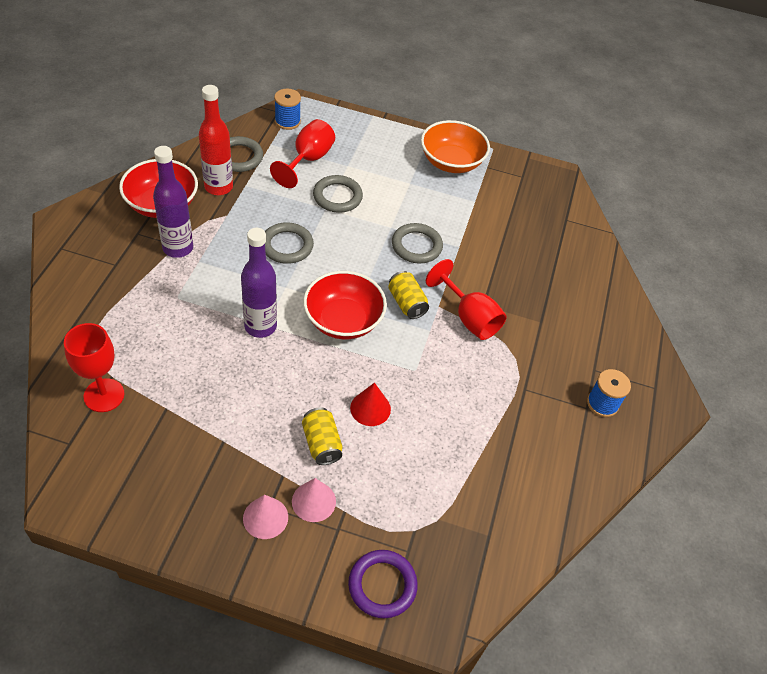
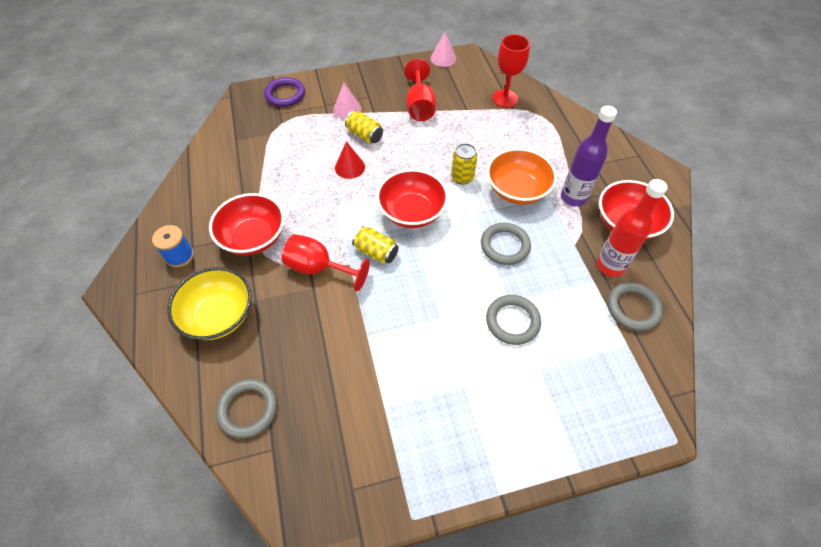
camera: 155 degrees right, 5 degrees up
(260, 326) = (462, 177): purple bottle -> yellow can
(265, 517) = (366, 92): pink cone -> pink cone (443, 58)
(287, 121) = (646, 388): blue spool -> none
(308, 160) = (577, 348): red goblet -> red goblet (419, 106)
(416, 246) = (404, 311): grey ring -> grey ring (248, 409)
(451, 162) = (443, 453): orange bowl -> orange bowl (517, 190)
(519, 382) = (253, 237): none -> red bowl
(578, 326) = (219, 315): none -> yellow bowl

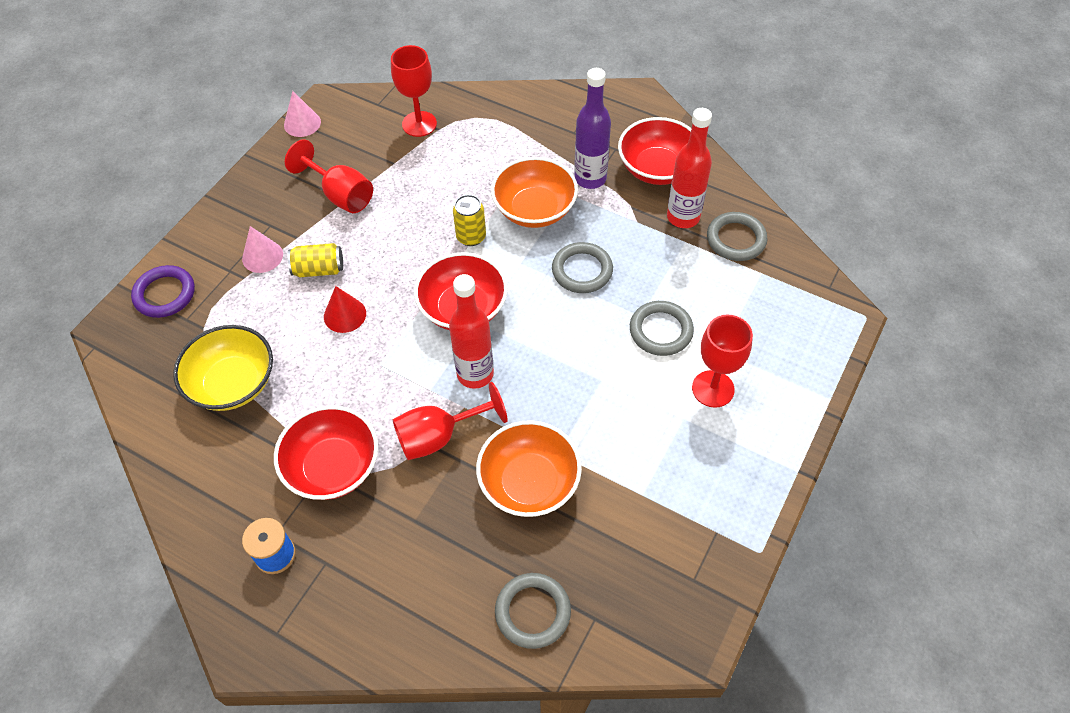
camera: 45 degrees left, 0 degrees up
(219, 315) = (396, 567): yellow bowl -> yellow bowl (233, 383)
(332, 337) = (529, 482): none -> orange bowl
(376, 252) = (475, 374): yellow can -> red bottle
(504, 386) = (713, 389): none -> red goblet

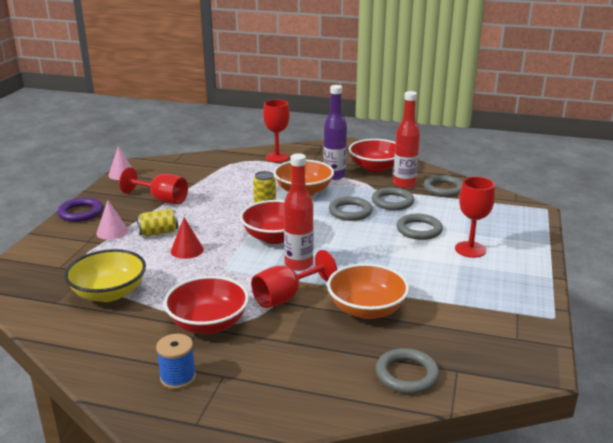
camera: 15 degrees left, 30 degrees down
(165, 294) = (38, 257): purple ring -> purple ring (80, 213)
(419, 124) = (206, 166): red goblet -> red goblet (277, 157)
(649, 258) = (392, 202): none -> grey ring

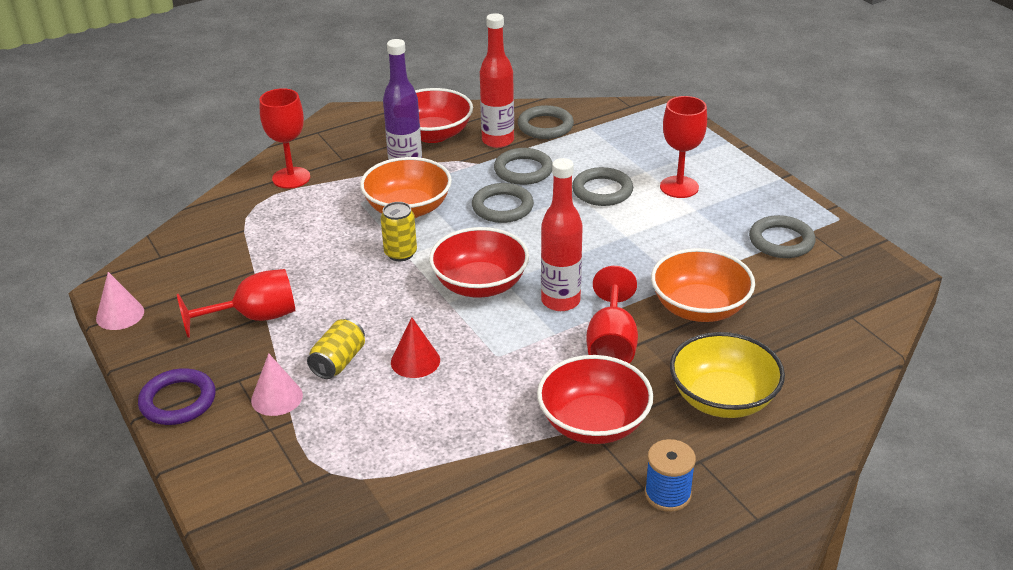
camera: 45 degrees left, 10 degrees up
(109, 293) = (429, 468): yellow bowl -> yellow bowl (723, 399)
(407, 374) = (827, 347): grey ring -> grey ring (781, 241)

